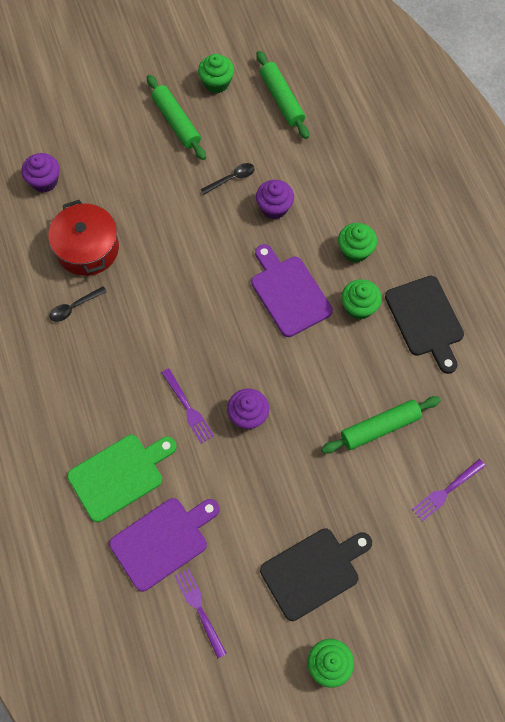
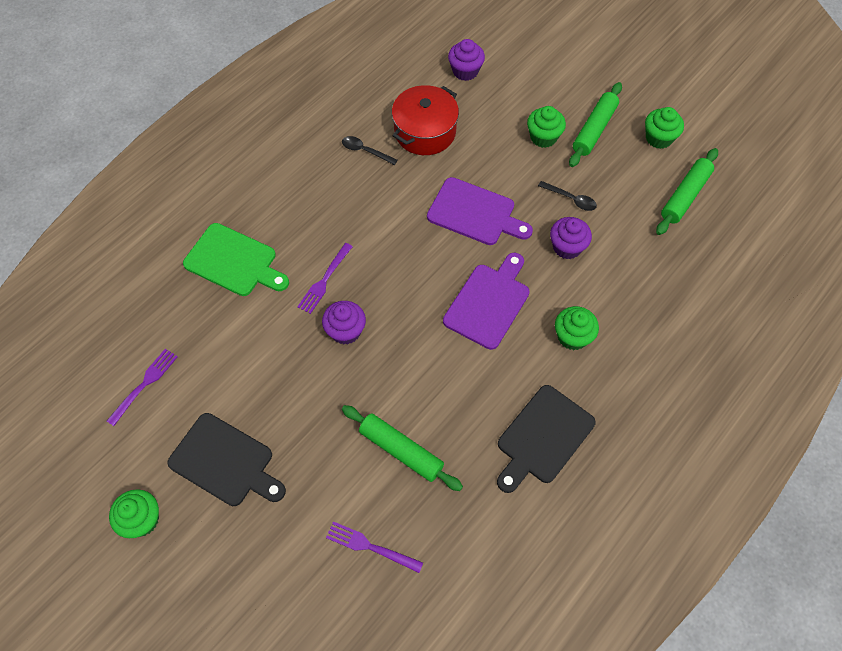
camera: 60 degrees right, 5 degrees down
(163, 541) = (192, 324): purple cutting board -> purple cutting board (475, 213)
(359, 307) = (515, 369): green cupcake -> green cupcake (543, 137)

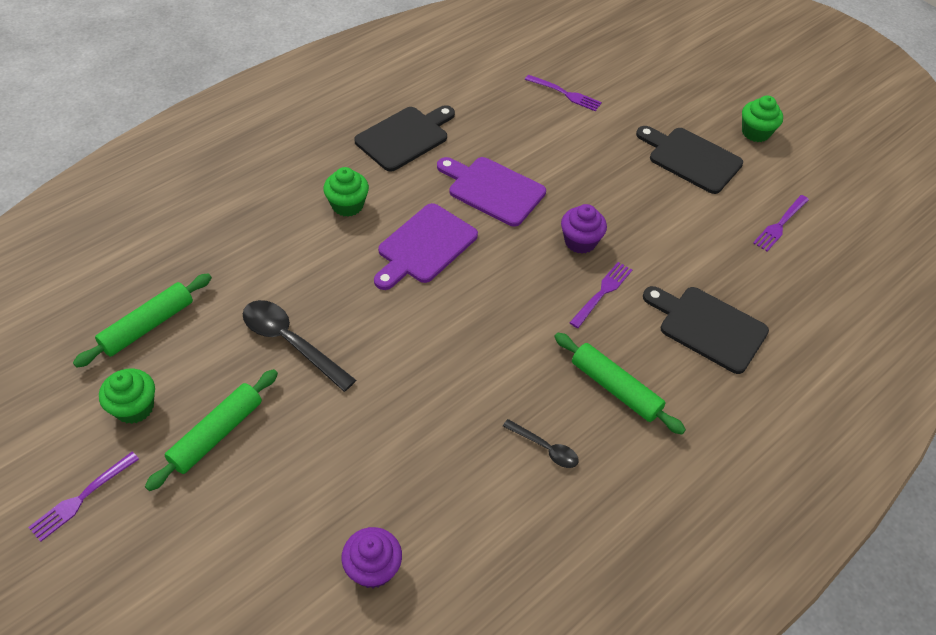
camera: 175 degrees left, 10 degrees down
(234, 261) = (708, 327): green cutting board -> black cutting board
(401, 450) = (533, 145): green rolling pin -> green rolling pin (615, 388)
(425, 132) = (457, 466): red pot -> none
(475, 213) = (415, 342): purple cutting board -> purple cutting board (492, 190)
(543, 137) = (292, 433): green cupcake -> none
(567, 247) = (318, 288): purple cupcake -> none
(571, 199) = (290, 342): black spoon -> black spoon, size x1.81
(658, 83) = (82, 498): none -> purple fork

